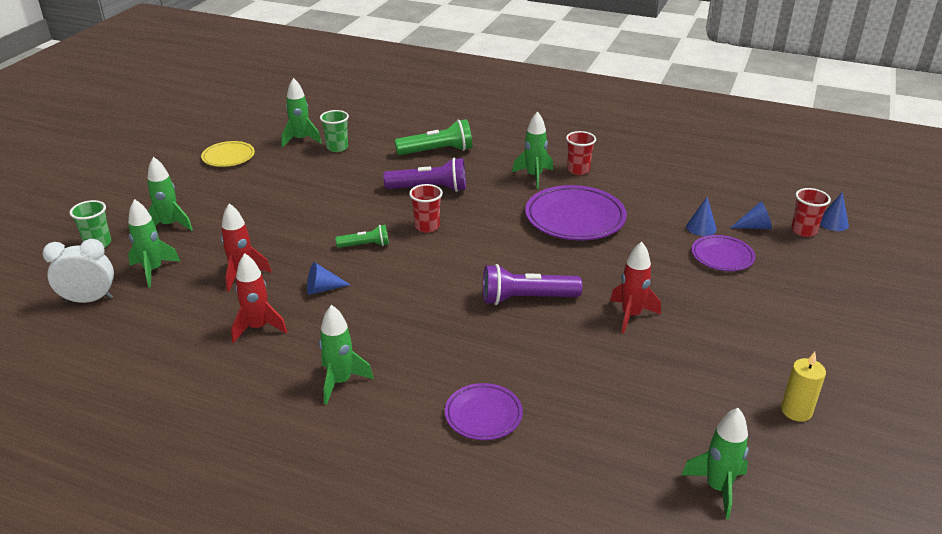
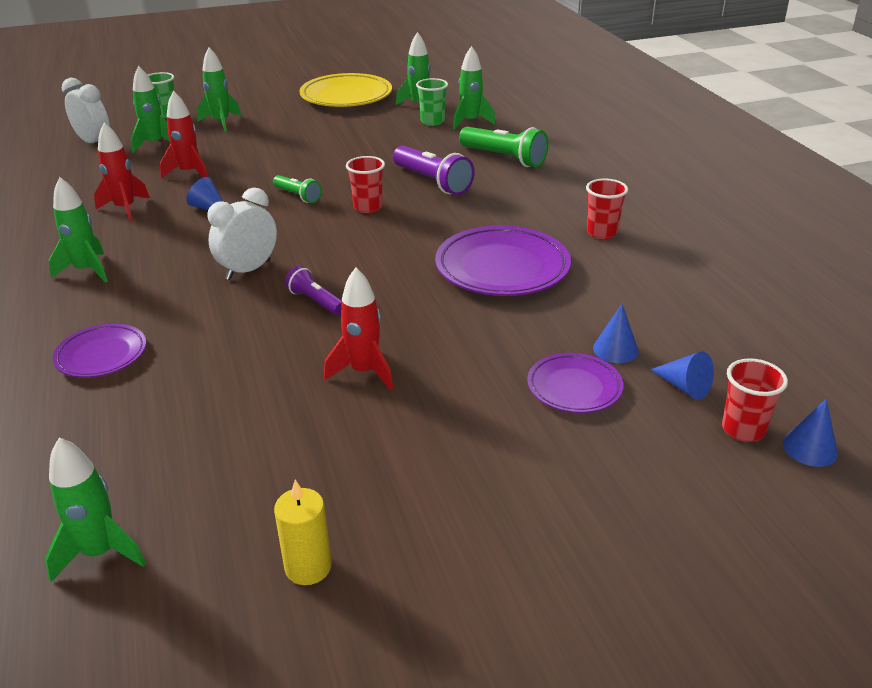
camera: 50 degrees right, 0 degrees up
(228, 157) = (346, 96): yellow plate -> yellow plate, size x1.73
(446, 308) = (248, 270): none -> white clock
(526, 298) = (315, 301): purple flashlight -> purple flashlight, size x0.58
(534, 176) = (545, 216): green rocket -> green rocket (470, 122)

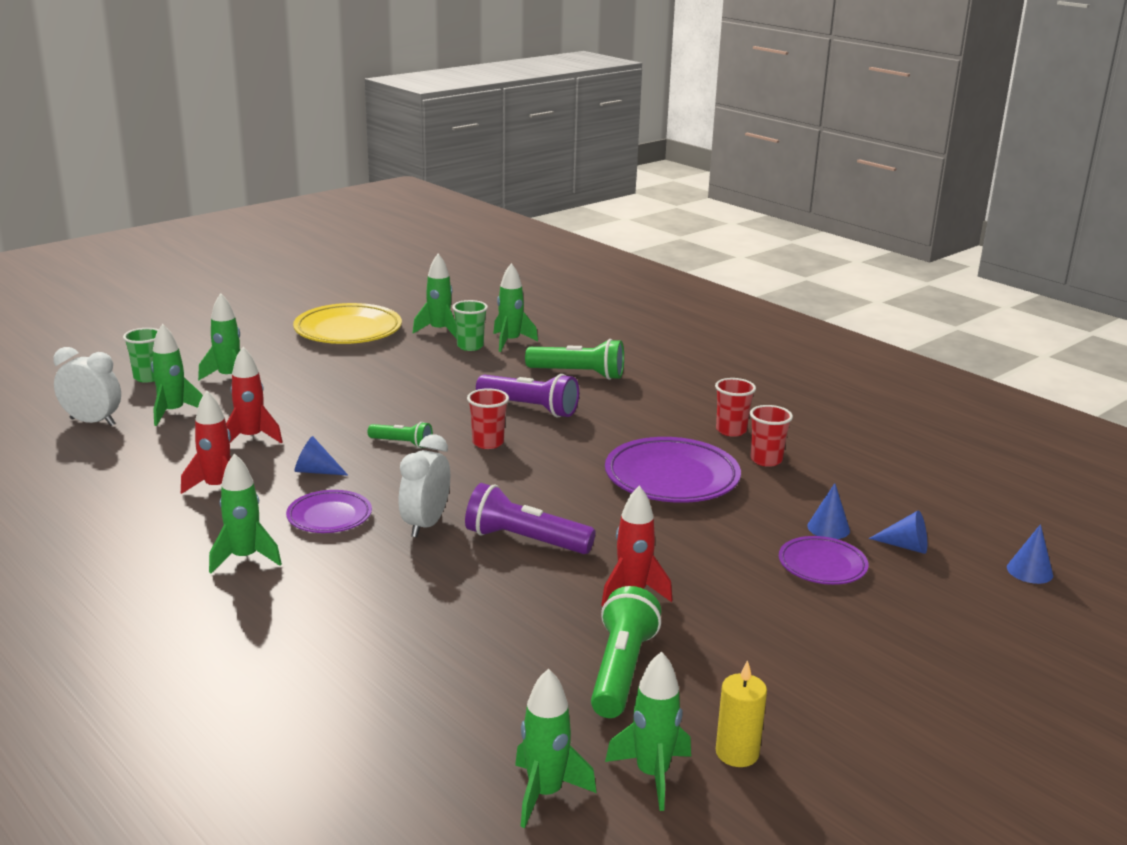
camera: 25 degrees left, 10 degrees down
(101, 355) = (356, 634): purple plate -> purple plate (329, 516)
(209, 564) = (652, 774): none -> green rocket
(282, 447) = (621, 670): none -> green flashlight
(315, 301) = (525, 540): purple flashlight -> purple flashlight, size x1.72
(743, 429) = (974, 568): red cup -> red cup (766, 460)

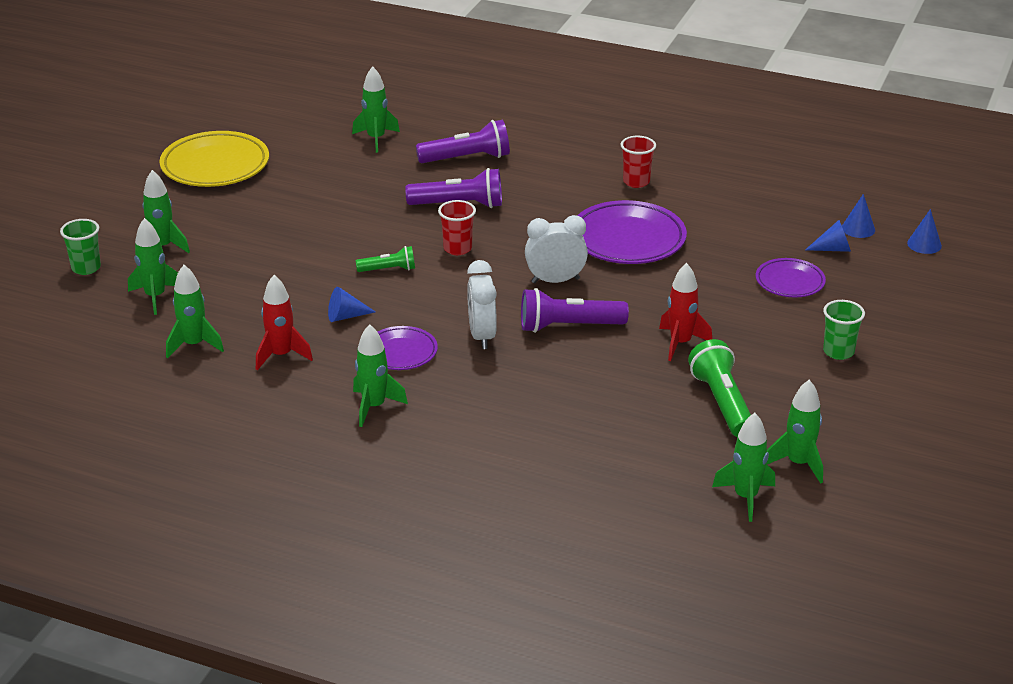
camera: 25 degrees left, 10 degrees up
(92, 422) = (93, 327): white clock -> white clock (555, 280)
(251, 438) = (255, 301): red rocket -> none
(439, 331) = (300, 143): green rocket -> green rocket (194, 345)
(470, 346) = (345, 153): green cup -> green cup (838, 352)
(578, 374) = (467, 158): green flashlight -> purple flashlight
(737, 753) = (836, 433): yellow candle -> none
(766, 460) = (683, 202): red cup -> none
(828, 528) = (771, 250): blue cone -> blue cone (858, 228)

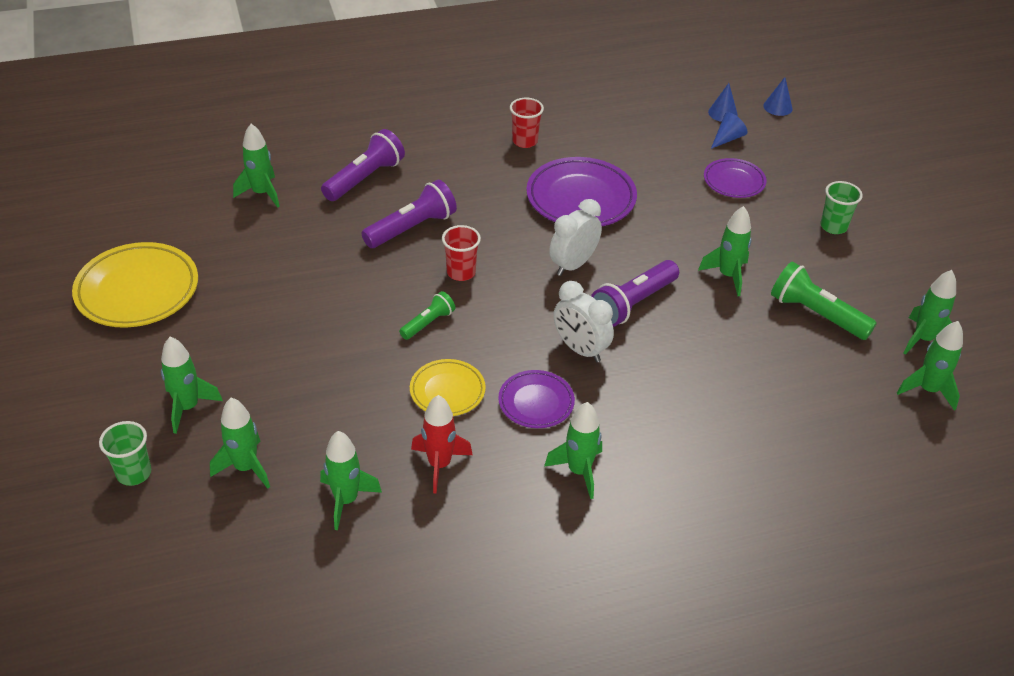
camera: 40 degrees left, 10 degrees up
(346, 316) = (447, 391): blue cone -> yellow plate
(680, 343) = (727, 275): red rocket -> green rocket

